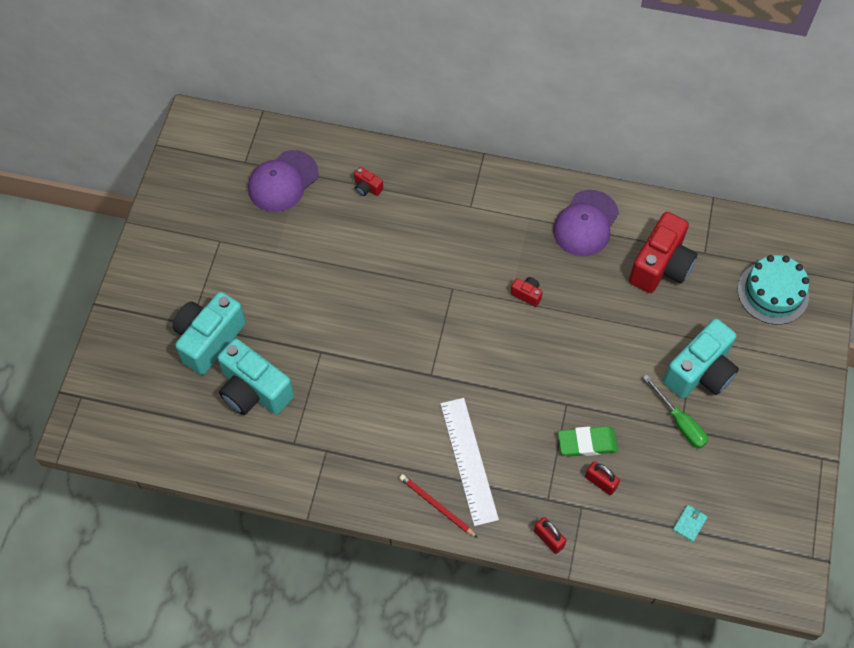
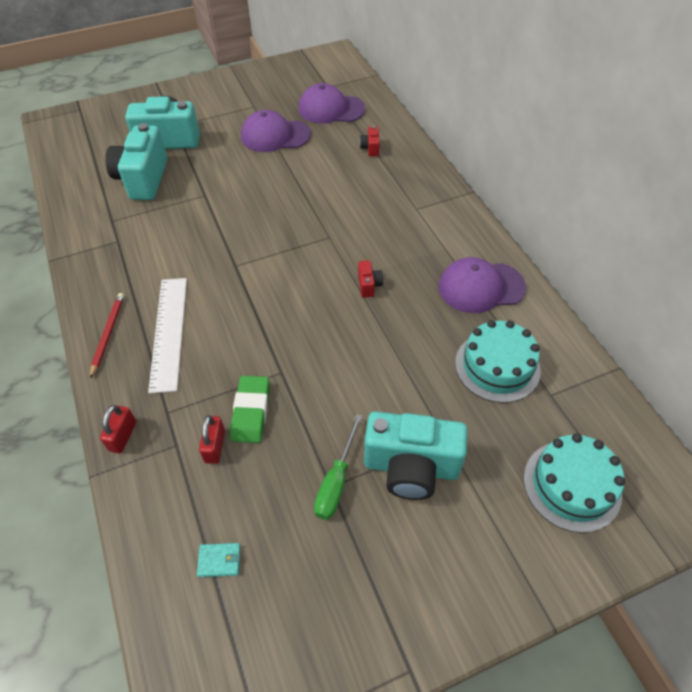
camera: 55 degrees right, 10 degrees down
(283, 249) = (275, 135): none -> purple cap
(468, 460) = (169, 332): white ruler -> white ruler turned 45 degrees counterclockwise
(587, 443) = (251, 411): green eraser -> green eraser turned 45 degrees clockwise
(660, 266) = (497, 366): red camera -> turquoise cake

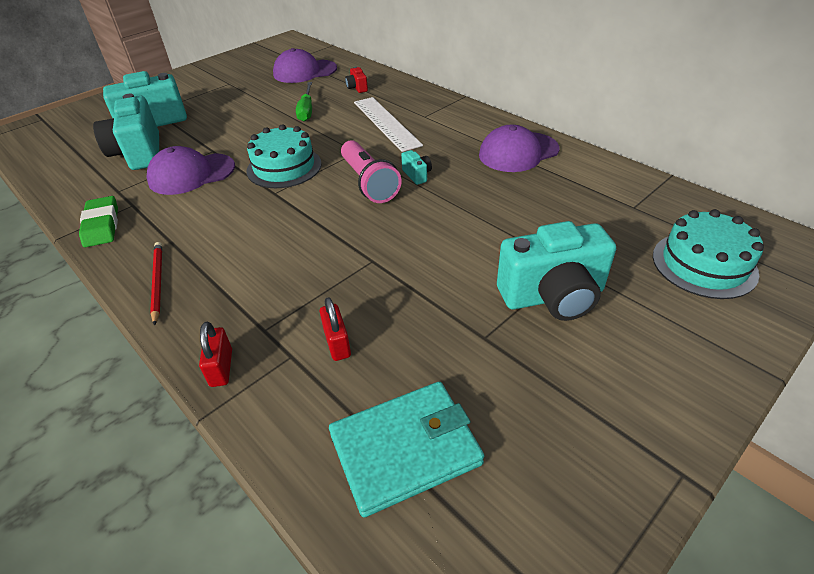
camera: 20 degrees left, 10 degrees down
(169, 332) = (229, 262): white ruler -> white ruler (386, 123)
(219, 560) = (405, 449): turquoise wallet -> turquoise wallet, size x2.48
(251, 411) = (360, 301): green eraser -> green eraser (102, 225)
(275, 135) = (261, 97): purple cap -> purple cap (191, 174)
(321, 281) = (369, 183): none -> pink flashlight
(336, 481) = (487, 331): green screwdriver -> green screwdriver (306, 110)
(369, 285) = (417, 175): red camera -> turquoise camera
(497, 366) = (573, 200): turquoise cake -> turquoise cake (284, 167)

